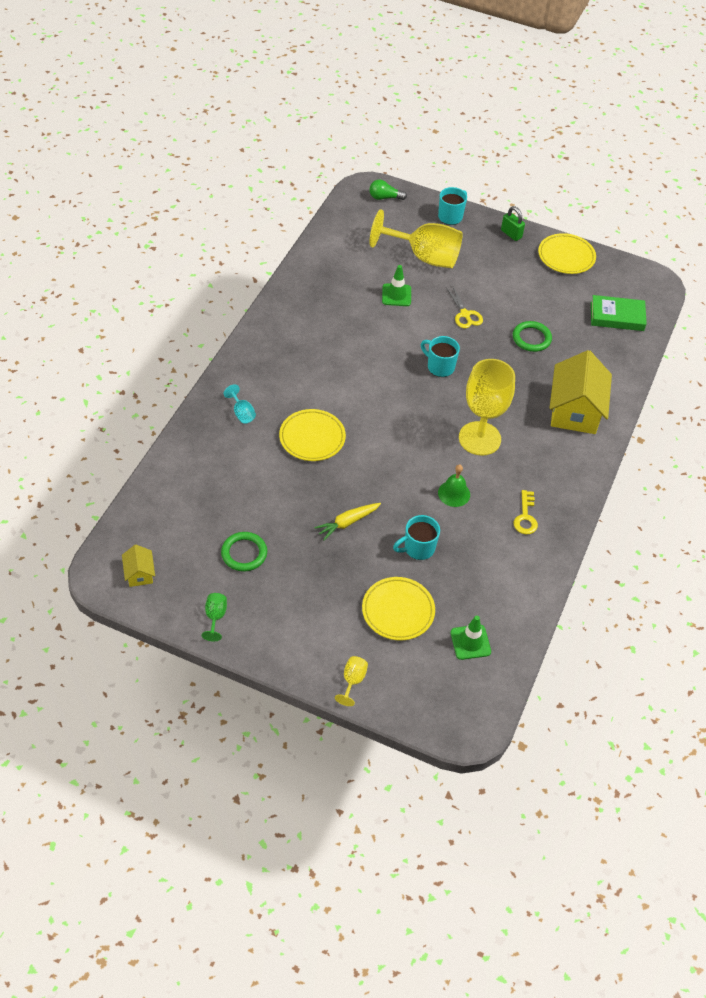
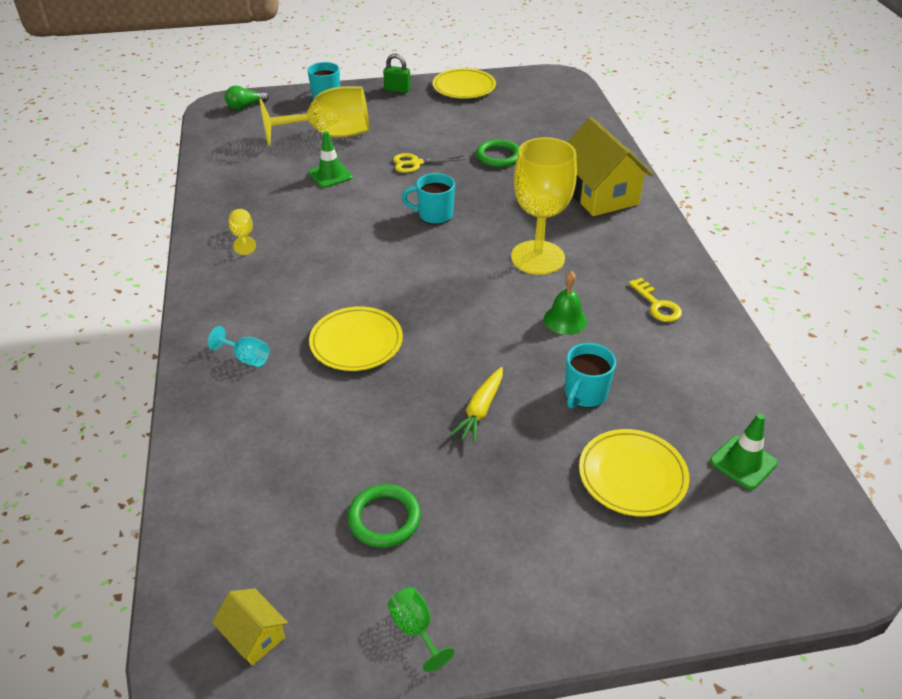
camera: 30 degrees left, 10 degrees down
(352, 681) = (667, 598): yellow goblet -> yellow goblet (243, 237)
(465, 314) = (416, 163): yellow scissors -> yellow scissors turned 135 degrees clockwise
(617, 316) = (555, 111): green book -> none

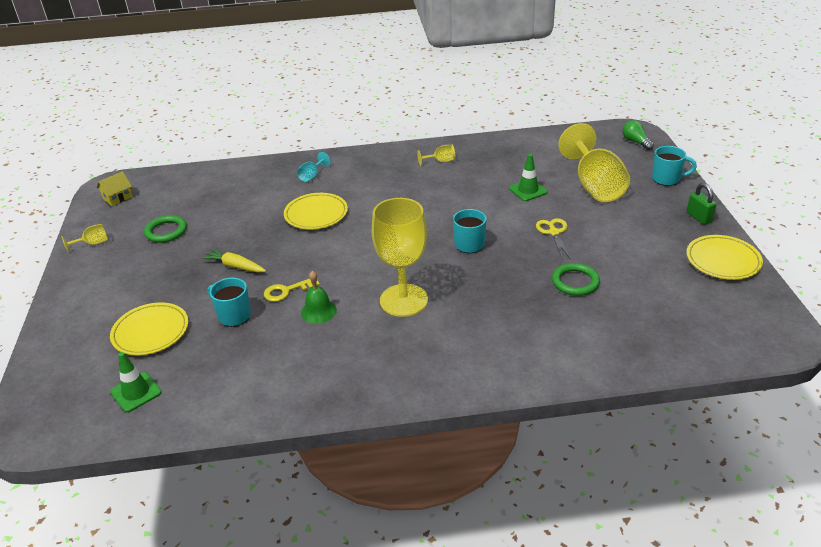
camera: 95 degrees right, 5 degrees down
(397, 90) = (699, 217): green padlock -> green padlock turned 45 degrees counterclockwise
(415, 629) = (92, 244): green goblet -> yellow goblet
(599, 194) = (509, 348): yellow house -> none
(657, 305) = (327, 369): yellow key -> yellow key (287, 291)

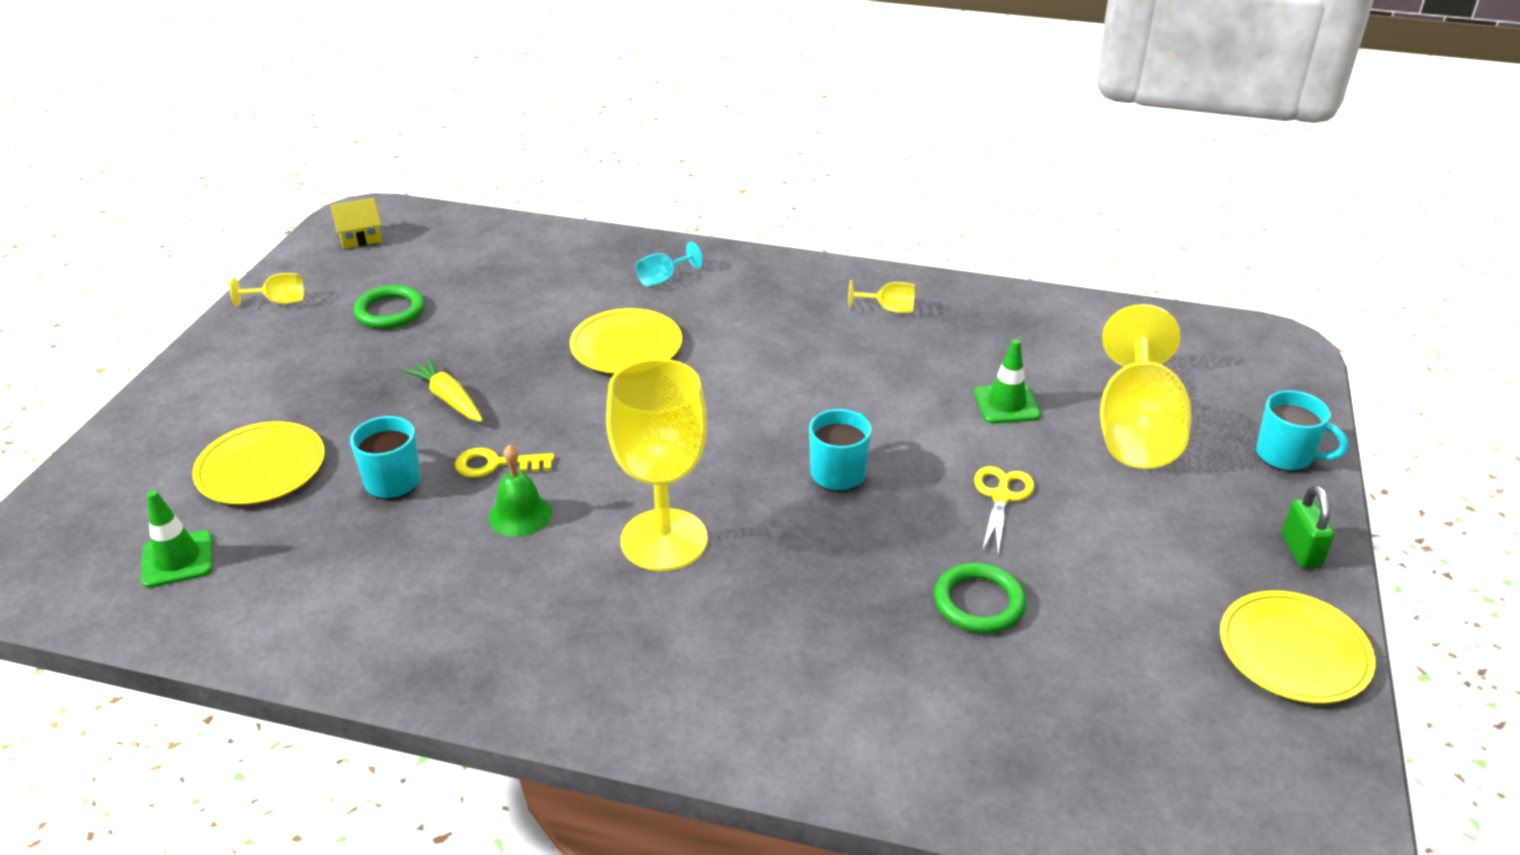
camera: 20 degrees right, 0 degrees up
(635, 142) = (1271, 367): green light bulb -> none

